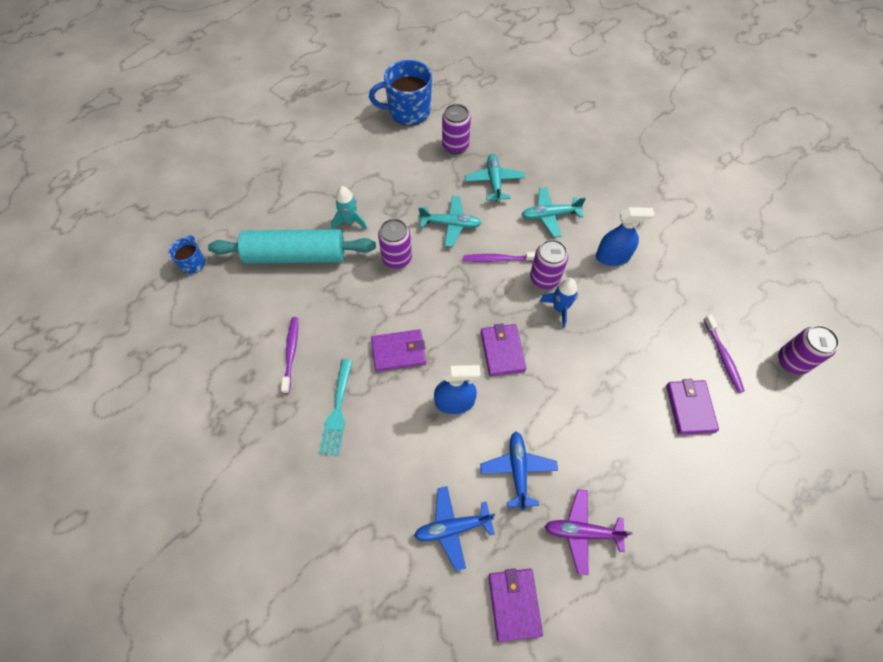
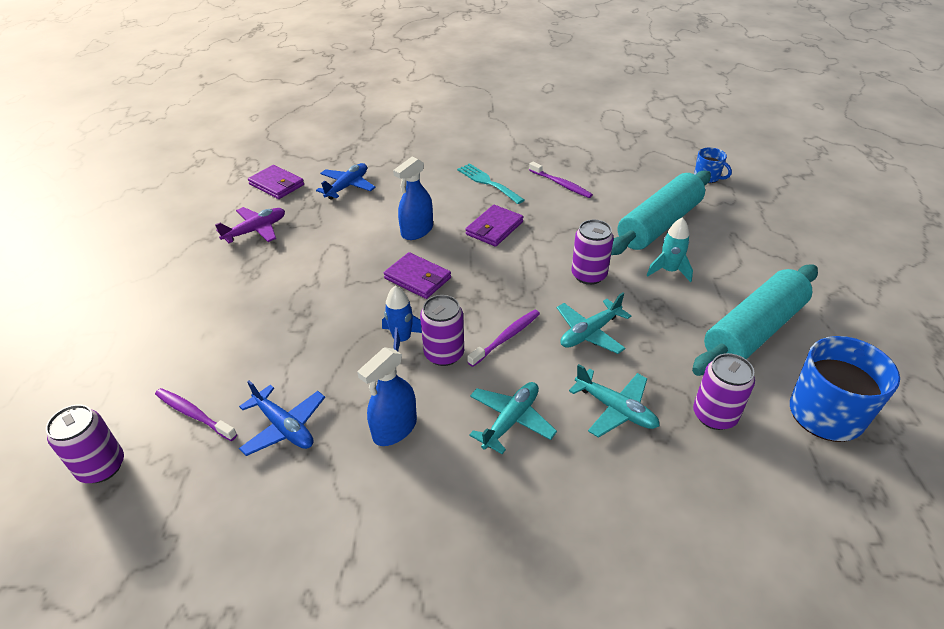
camera: 135 degrees right, 20 degrees down
(372, 159) = (753, 331): none -> turquoise rolling pin
(518, 470) = (331, 229): blue plane -> blue plane (284, 427)
(690, 408) = (209, 348): purple wallet -> none

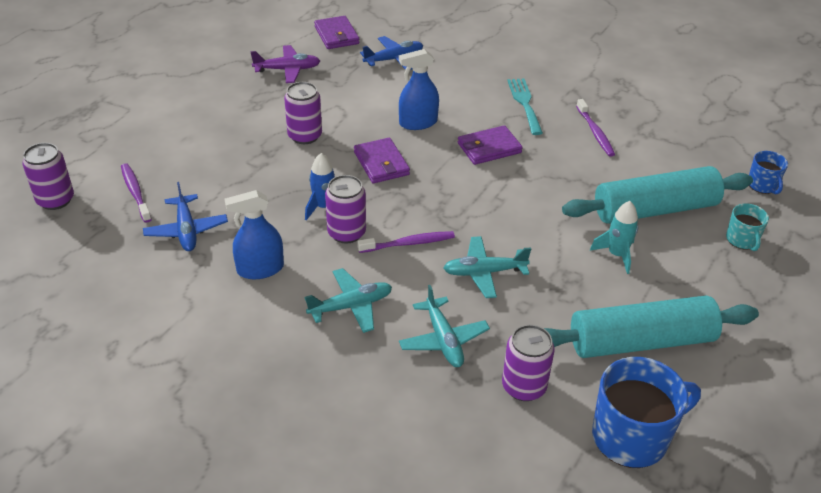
camera: 30 degrees right, 0 degrees up
(588, 275) = (534, 225): purple can -> purple can (305, 136)
(735, 221) = (742, 240): none -> turquoise mug

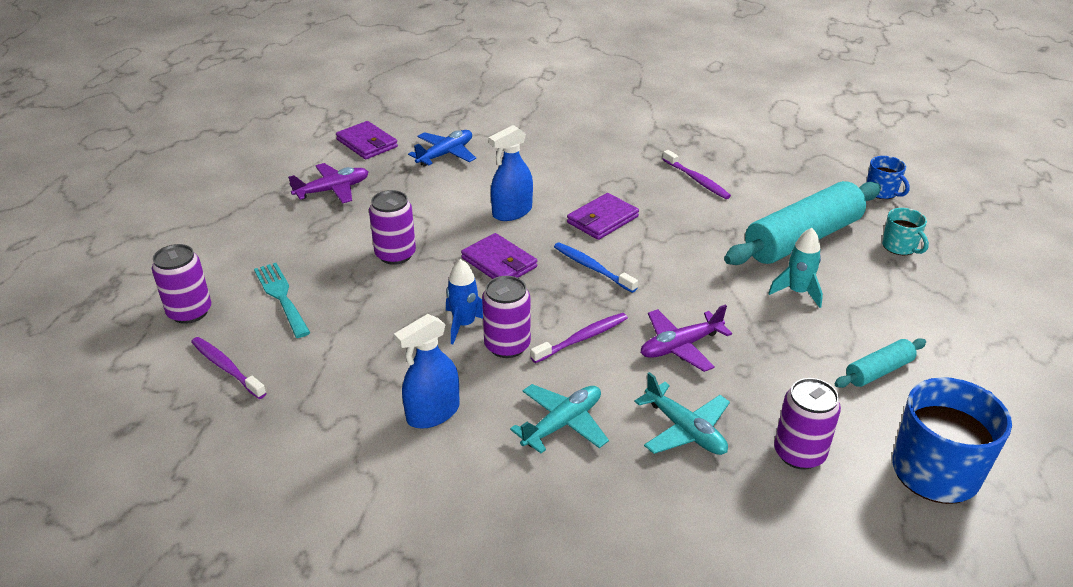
camera: 20 degrees left, 5 degrees down
(55, 200) = (125, 404): purple can -> purple can (190, 312)
(186, 230) = (317, 394): blue plane -> none
(454, 187) = (592, 268): none -> blue toothbrush
(484, 272) = (680, 346): turquoise plane -> purple plane
(524, 103) = (609, 168): turquoise fork -> turquoise fork (281, 296)
(641, 341) = (878, 371): turquoise rolling pin -> turquoise rolling pin, size x0.48

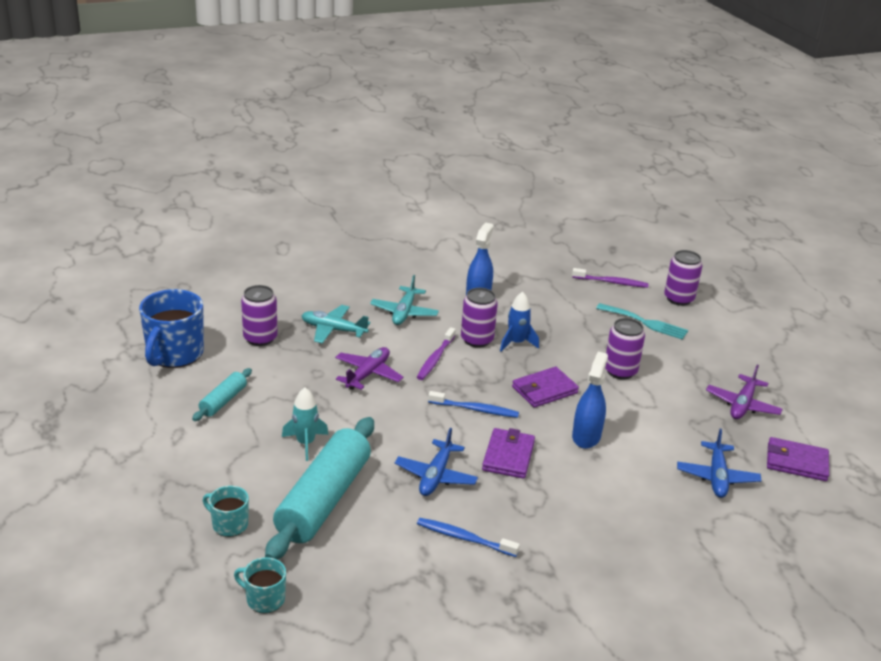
camera: 145 degrees right, 5 degrees down
(499, 263) = (544, 390): purple wallet -> purple wallet turned 45 degrees counterclockwise
(684, 225) = (436, 476): none -> blue plane
(696, 180) = (464, 538): purple toothbrush -> blue toothbrush
(882, 192) = (264, 599): blue mug -> turquoise mug

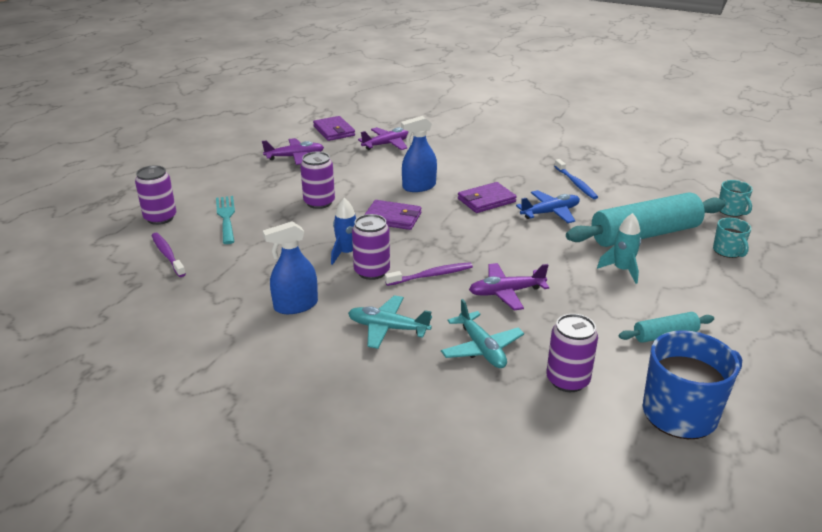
camera: 130 degrees left, 0 degrees up
(404, 312) = (388, 328): turquoise plane -> turquoise plane turned 135 degrees counterclockwise
(475, 409) = (462, 231): blue toothbrush -> none
(717, 477) = (387, 144): blue plane -> purple plane

